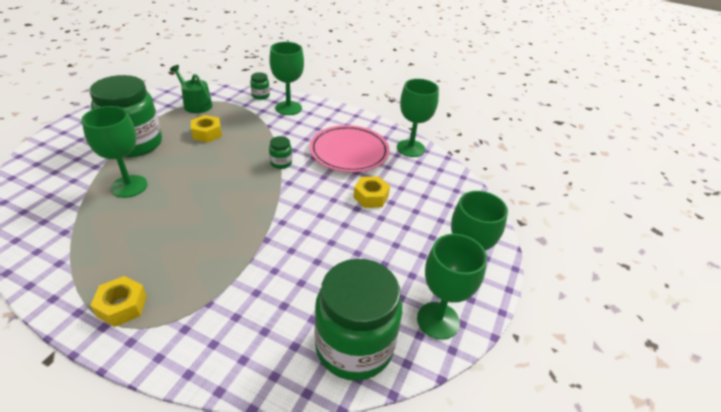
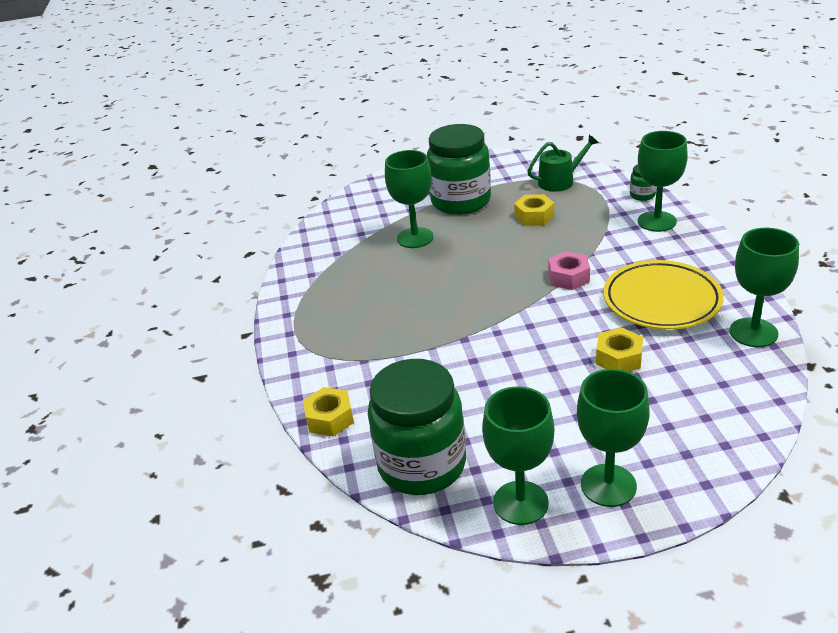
camera: 60 degrees right, 5 degrees down
(122, 306) = (312, 327): yellow nut -> yellow nut (330, 418)
(195, 104) = (560, 181): green watering can -> green watering can turned 60 degrees clockwise
(281, 163) = (568, 277): green jar -> pink nut
(349, 152) = (661, 300): pink plate -> yellow plate

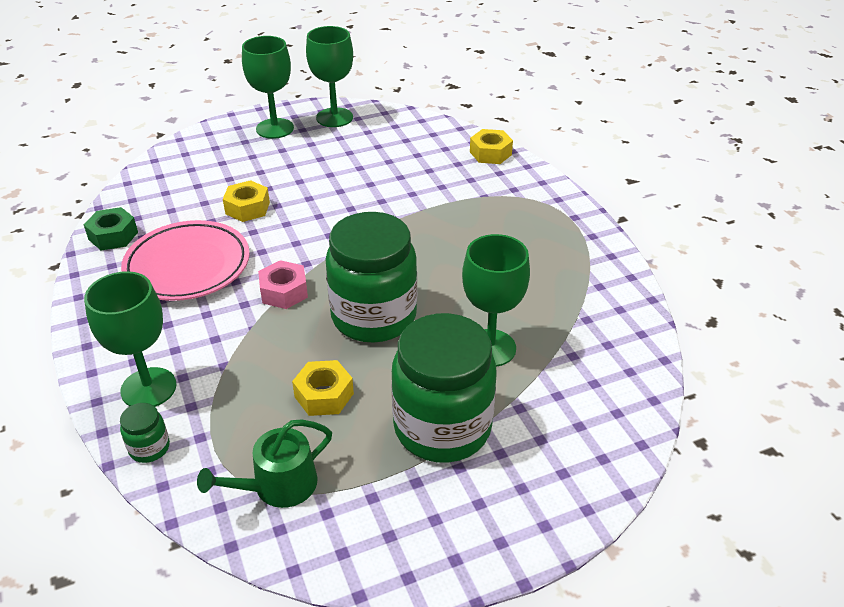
camera: 165 degrees right, 5 degrees up
(422, 465) = (406, 131): green jar -> green jar (374, 316)
(661, 300) = (188, 266): yellow plate -> pink plate
(753, 332) = (113, 236): green goblet -> green nut

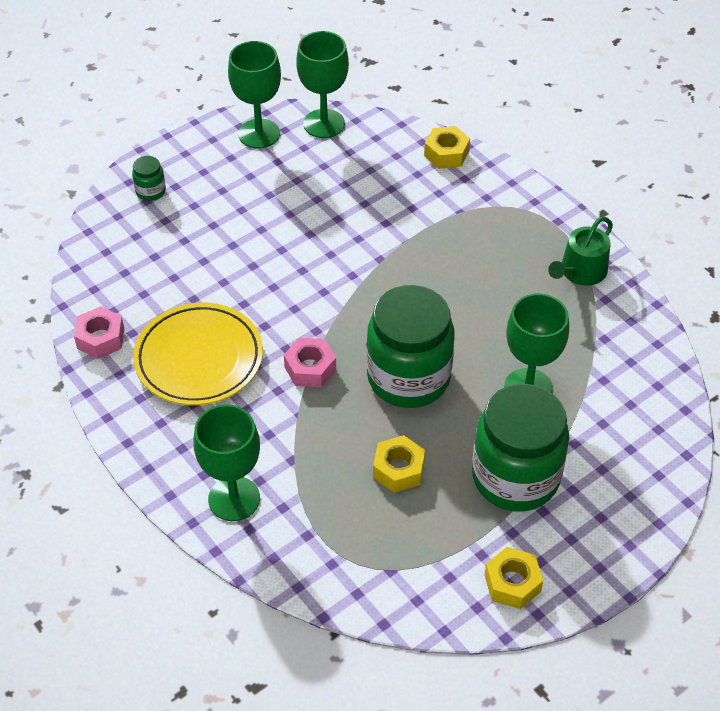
camera: 15 degrees left, 10 degrees up
(113, 236) = (100, 338): green nut -> pink nut
(149, 448) = (267, 556): green jar -> green jar (150, 191)
(188, 266) = (199, 359): pink plate -> yellow plate
(247, 208) = (224, 275): yellow nut -> yellow nut (512, 583)
(275, 128) = (200, 162): green goblet -> green goblet (324, 124)
(278, 486) = (398, 563): green watering can -> green watering can (580, 272)

